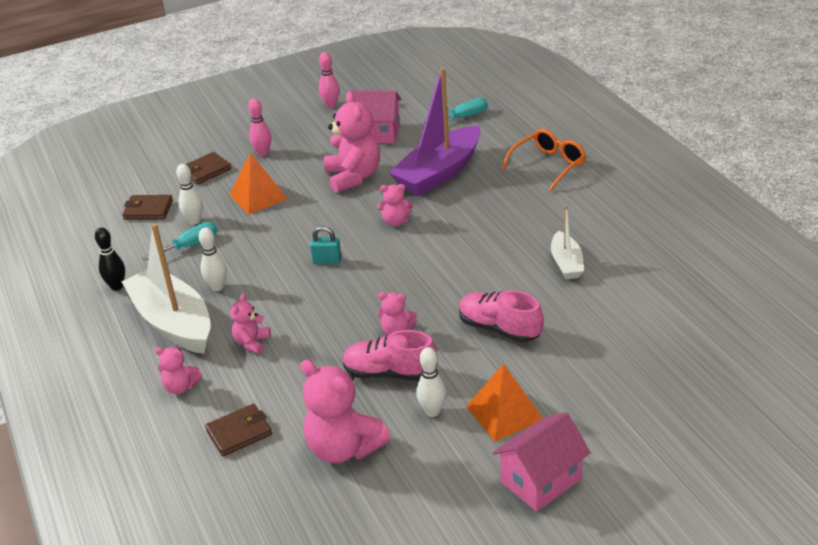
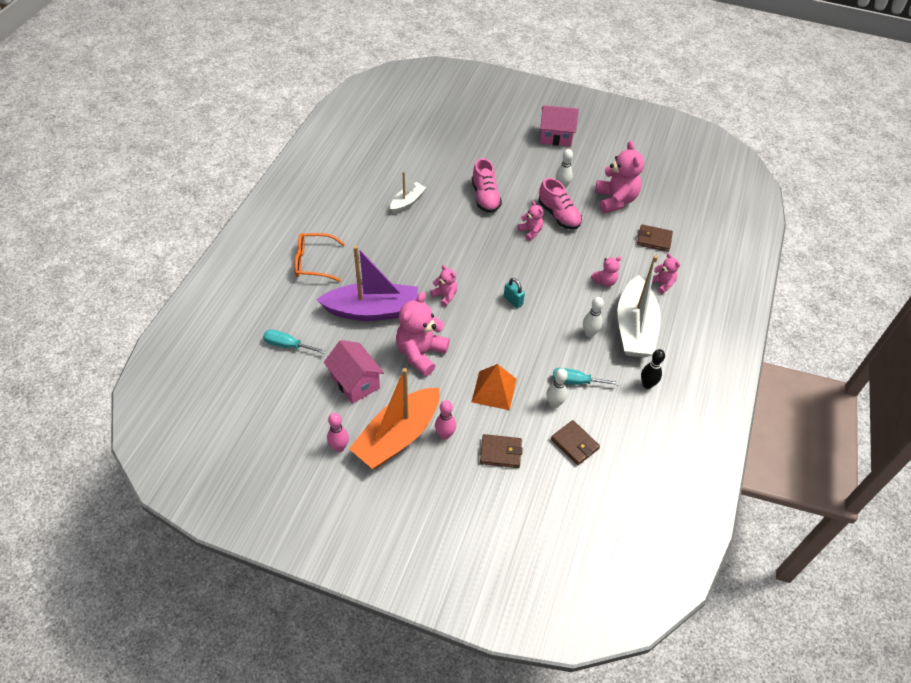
camera: 140 degrees left, 15 degrees up
(298, 132) = (398, 436): none -> orange boat
(504, 413) = (535, 165): orange pyramid -> none

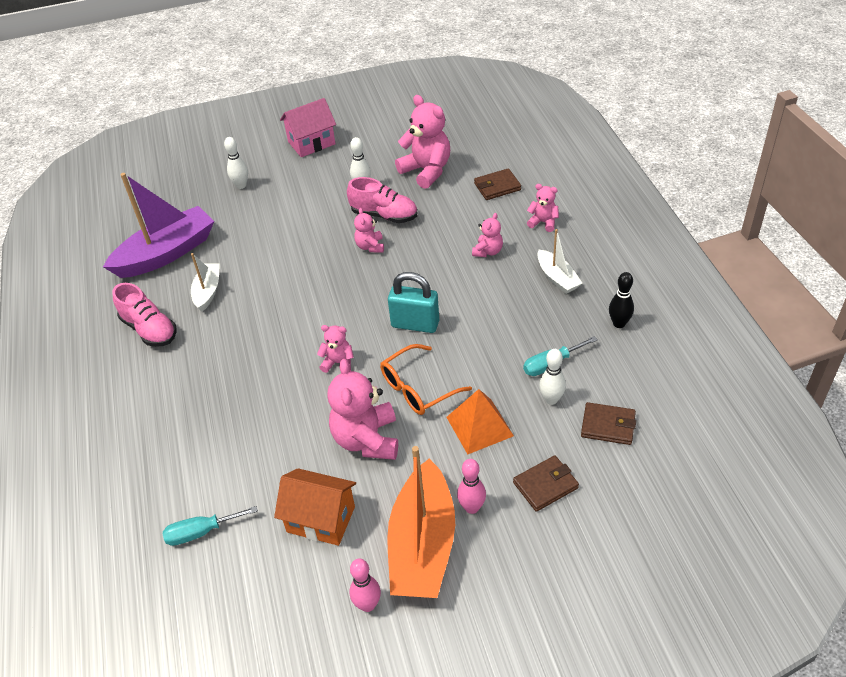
camera: 30 degrees left, 5 degrees down
(313, 262) = (151, 419): orange glasses -> orange glasses (417, 388)
(355, 382) = (321, 519): pink house -> orange house
(372, 310) = (270, 428): purple boat -> purple boat (166, 253)
(485, 197) = (291, 239): pink shoe -> pink shoe (149, 329)
(513, 300) = (415, 324): turquoise padlock -> turquoise padlock, size x1.73
(530, 231) = (370, 246): pink teddy bear -> pink teddy bear turned 120 degrees counterclockwise
(589, 333) = (520, 309): white bowling pin -> white bowling pin (241, 185)
(634, 328) = (557, 278): white boat -> white boat, size x0.52

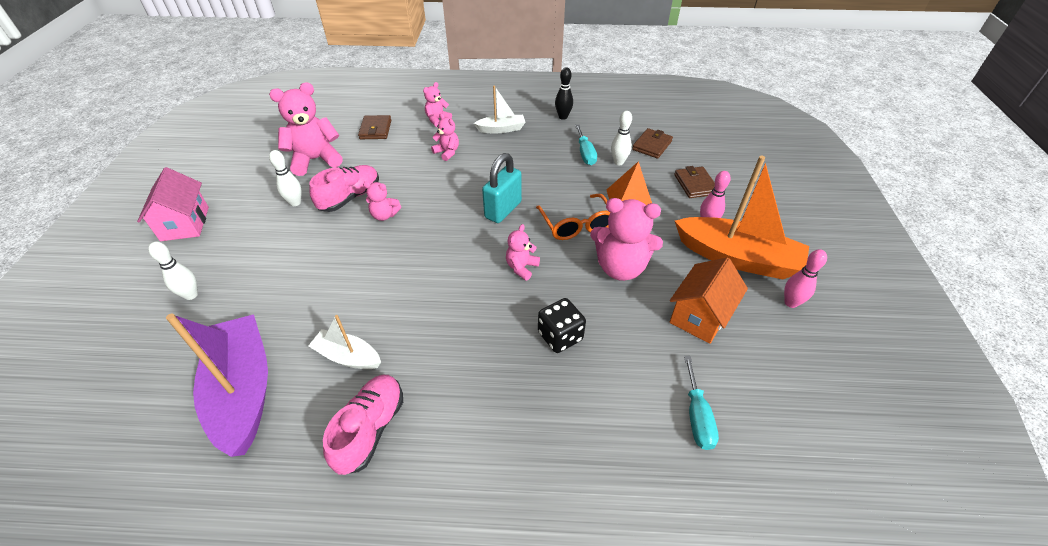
camera: 75 degrees left, 0 degrees up
(149, 329) = (370, 429): pink shoe -> pink shoe turned 45 degrees counterclockwise
(263, 414) = (560, 336): none -> black dice

